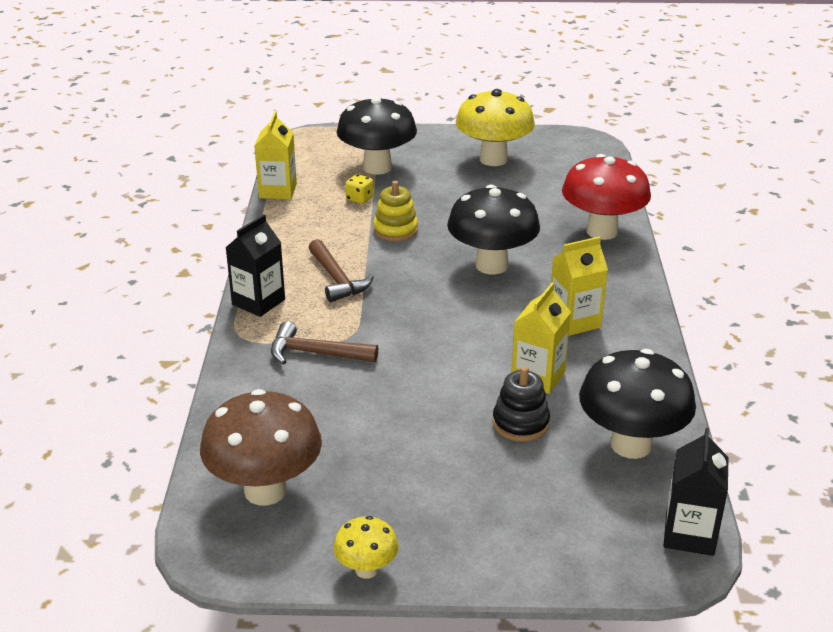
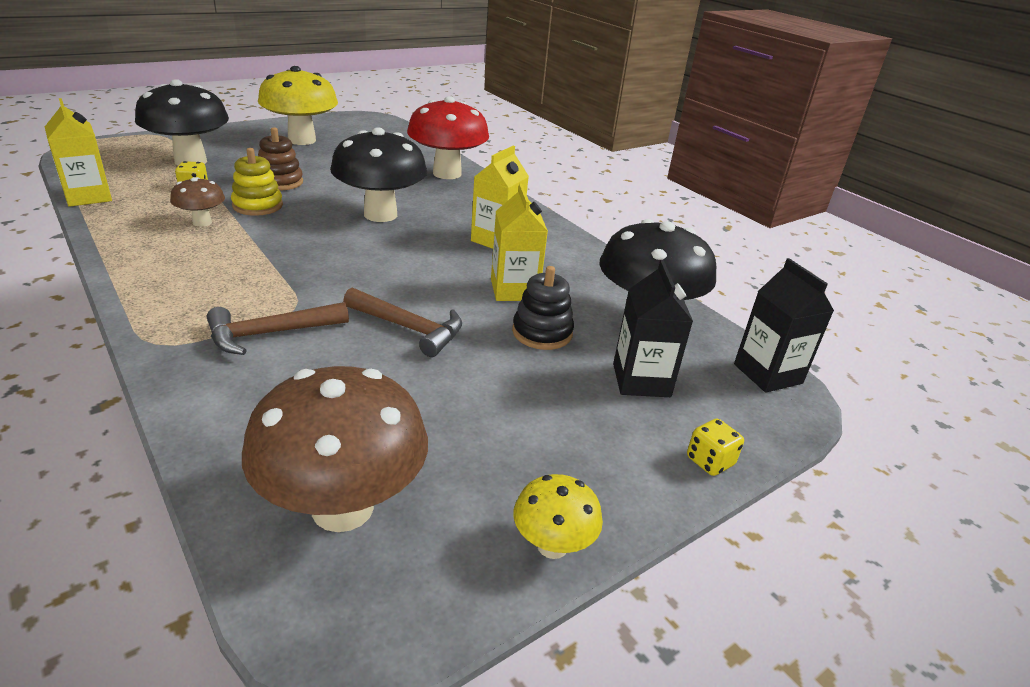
camera: 40 degrees left, 0 degrees up
(258, 302) = (151, 302): black carton -> black carton (641, 380)
(337, 279) = (232, 259): brown hammer -> brown hammer (409, 328)
(341, 237) = (202, 222): none -> brown mushroom
(434, 207) = (280, 182): none -> brown stacking toy
(541, 573) = (709, 461): none -> yellow dice

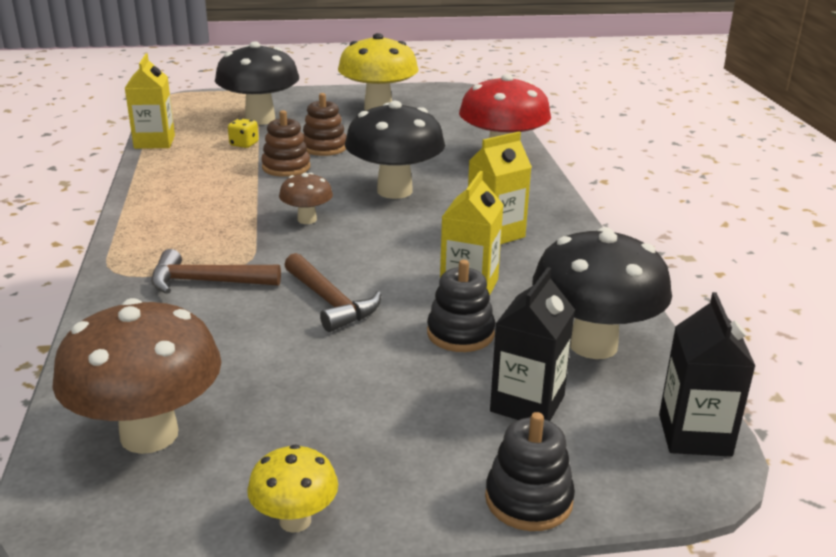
camera: 30 degrees right, 5 degrees down
(202, 222) = (227, 176): brown mushroom -> brown mushroom (307, 220)
(258, 206) = (286, 167): yellow stacking toy -> brown stacking toy
(709, 461) = (528, 500): yellow dice -> black stacking toy

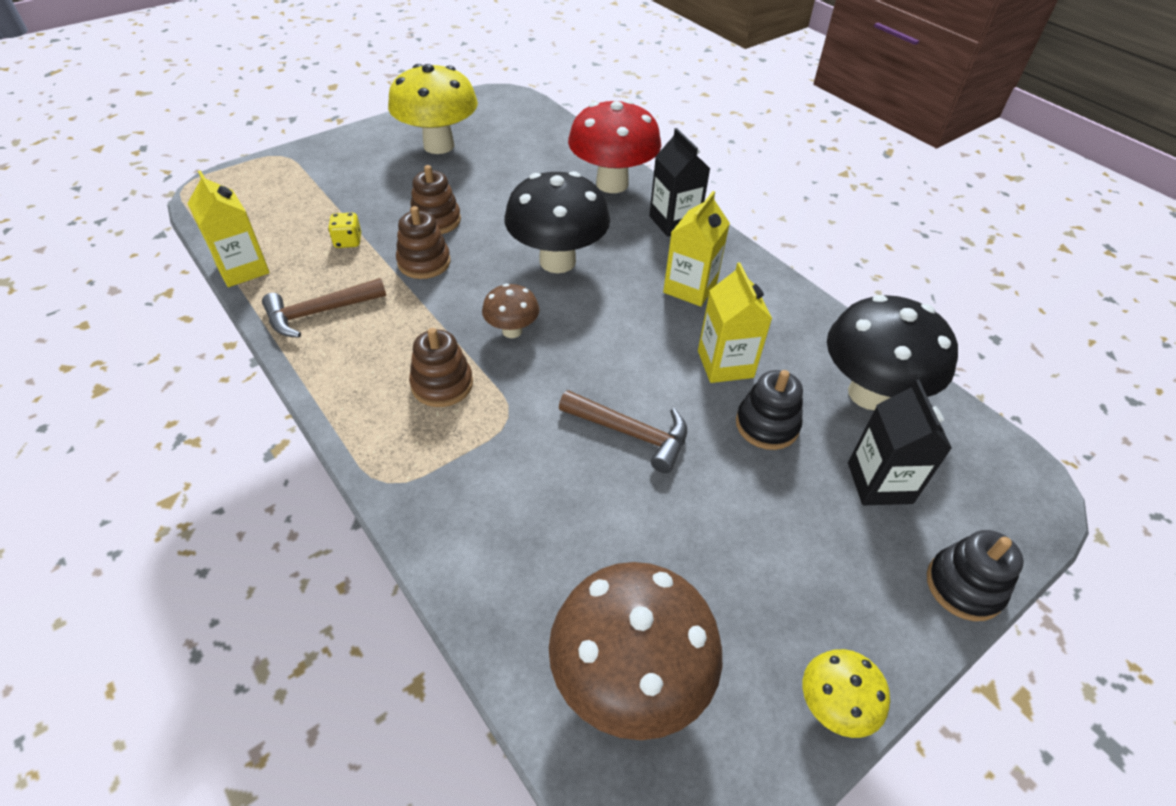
camera: 30 degrees left, 20 degrees up
(206, 282) = (494, 457): brown hammer -> brown hammer (319, 313)
(217, 233) = (442, 384): none -> brown stacking toy
(260, 119) = (330, 197): black mushroom -> none
(694, 435) = (1006, 460): black carton -> black carton (674, 222)

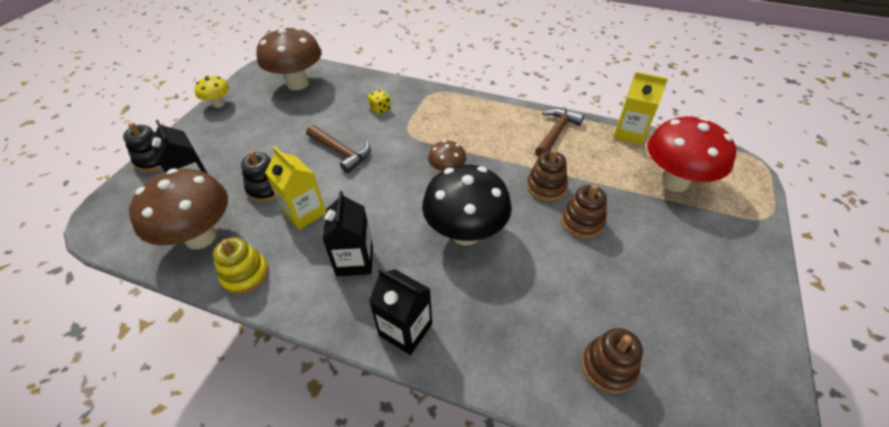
camera: 150 degrees right, 0 degrees up
(348, 241) = (608, 176): yellow dice -> yellow dice (380, 109)
(439, 145) = (692, 305): yellow mushroom -> none
(442, 384) = (454, 131): brown stacking toy -> brown stacking toy (608, 367)
(612, 184) = (496, 351): red mushroom -> red mushroom (674, 182)
(631, 433) = (341, 152): brown hammer -> brown hammer turned 135 degrees counterclockwise
(690, 288) = (354, 260): yellow carton -> black carton
(815, 325) = (245, 275): none -> yellow stacking toy
(869, 394) = (201, 237): black mushroom -> brown mushroom

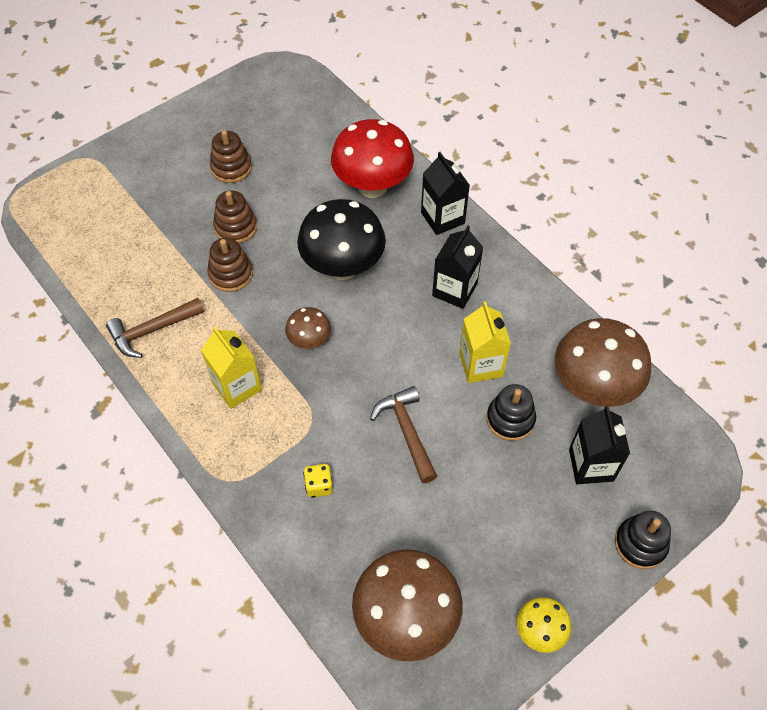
camera: 150 degrees left, 10 degrees up
(245, 275) = (556, 323): yellow stacking toy -> none
(608, 367) = (323, 136): brown stacking toy -> brown stacking toy (231, 167)
(629, 133) = (81, 289): yellow carton -> yellow carton (237, 386)
(674, 182) = (114, 220): red mushroom -> red mushroom (372, 186)

